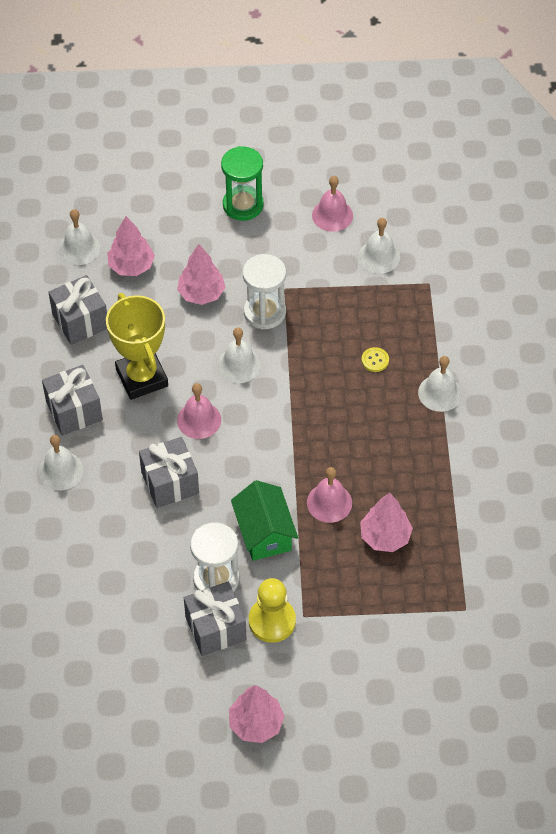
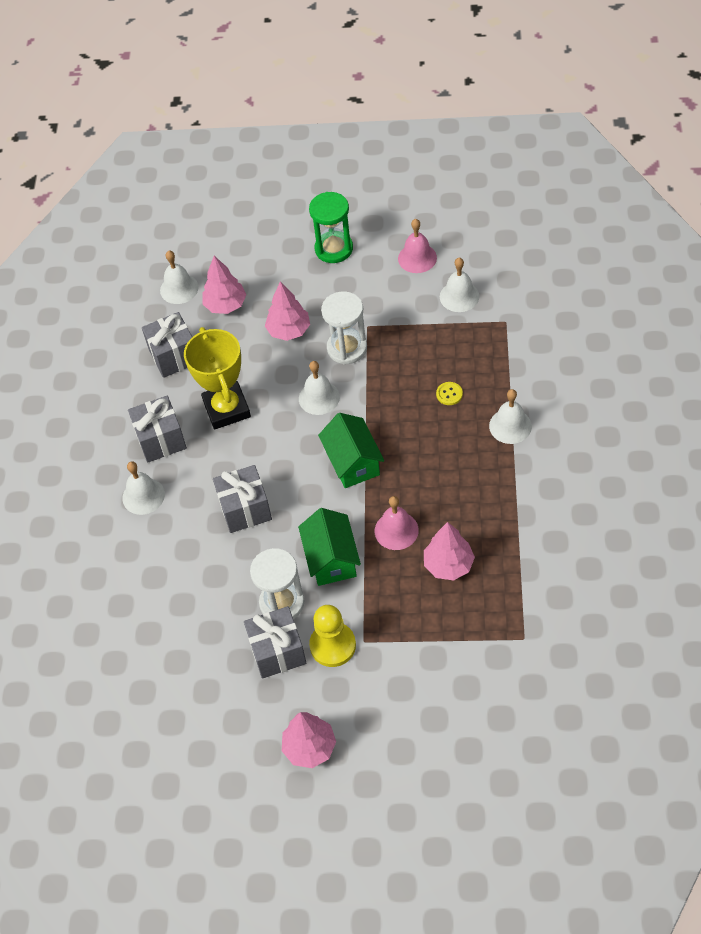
camera: 10 degrees right, 0 degrees up
(199, 420) = (277, 449): pink bell -> none
(279, 433) = (352, 462): none -> green house

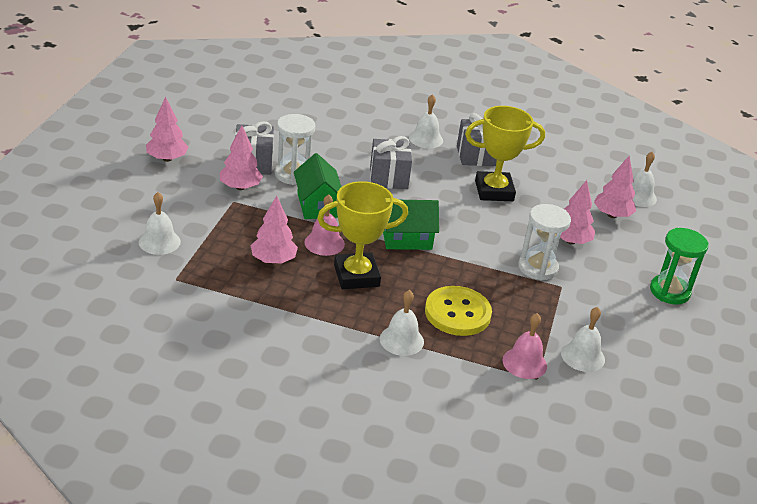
camera: 95 degrees right, 20 degrees down
(174, 356) = (561, 179): grey gift -> none
(319, 397) = (486, 238): white bell -> white bell (159, 242)
(331, 559) = (317, 205): green house -> green house turned 75 degrees clockwise
(333, 645) = (240, 187): yellow pawn -> pink tree
(417, 258) = (645, 342): pink bell -> pink bell (524, 363)
(436, 487) = (356, 276): none -> yellow trophy
(449, 394) = (457, 313): yellow button -> yellow button, size x2.44

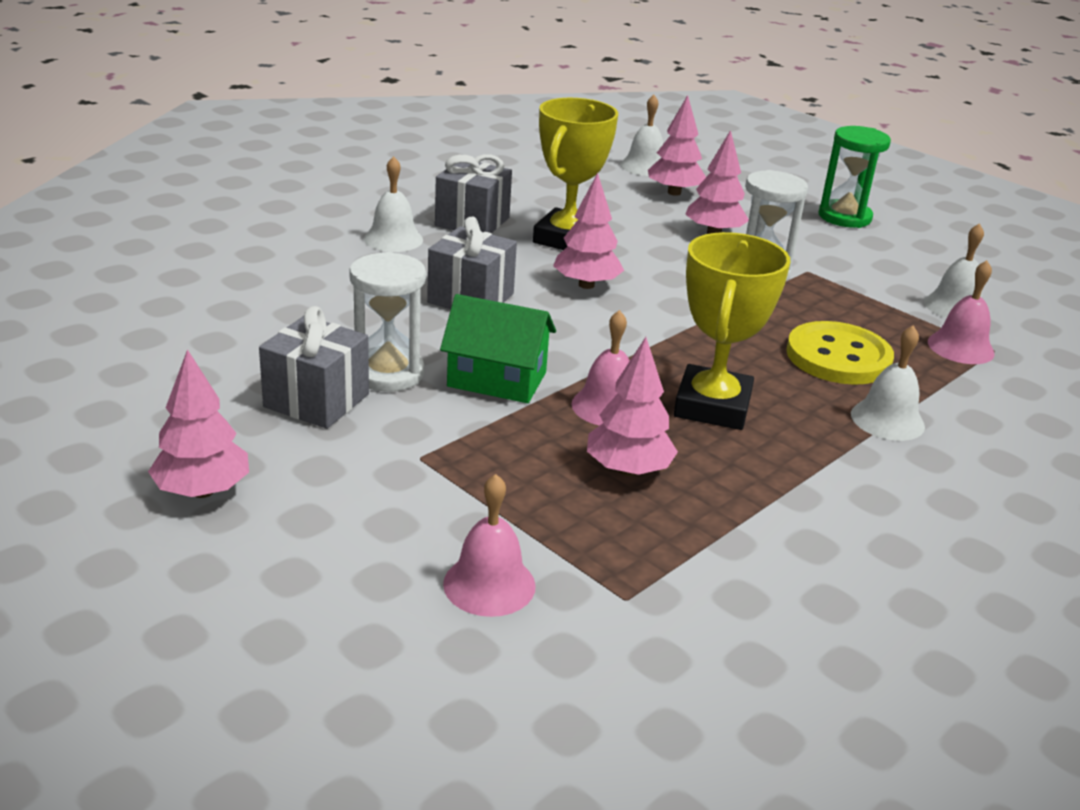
camera: 60 degrees left, 5 degrees down
(159, 242) = (489, 584): white bell -> pink bell
(240, 187) = (380, 436): pink tree -> pink tree (586, 285)
(407, 239) = (640, 336): green house -> none

